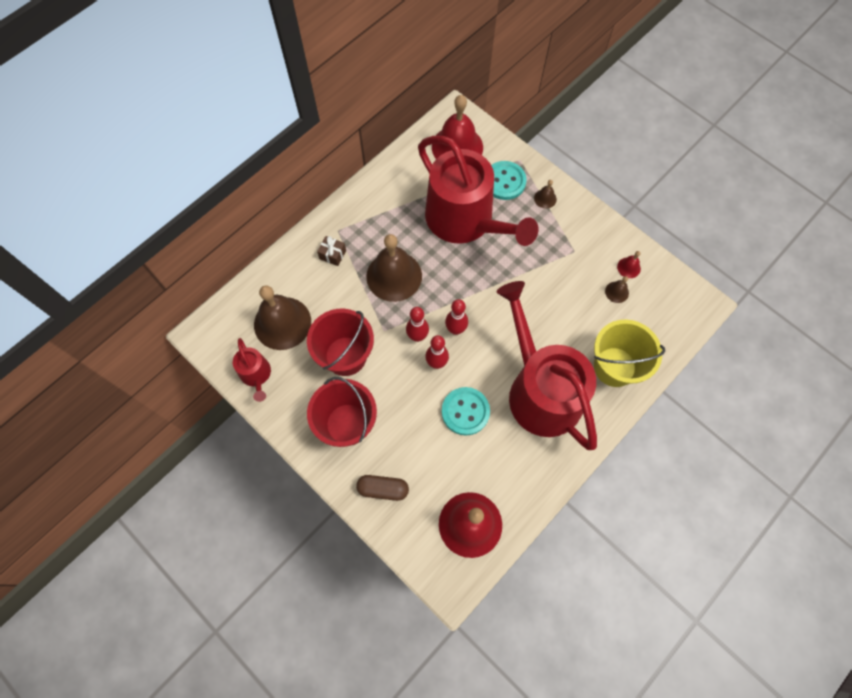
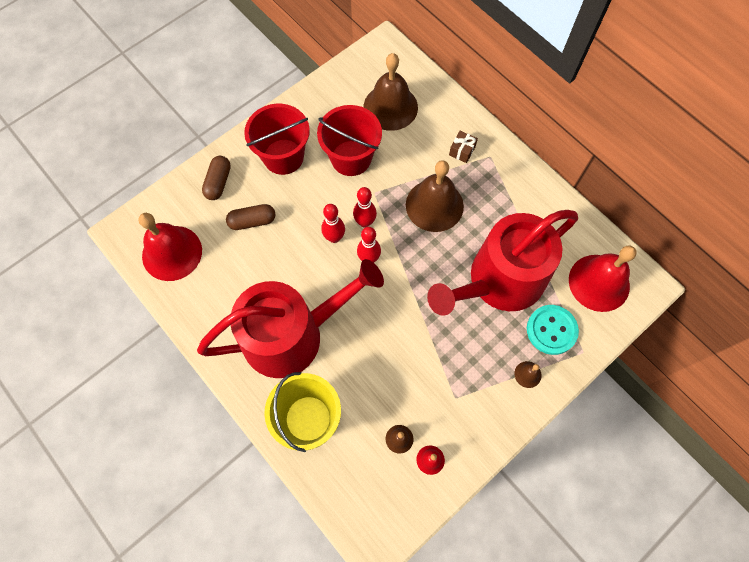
camera: 95 degrees right, 0 degrees up
(256, 375) = (340, 86): red watering can -> none
(426, 445) = (252, 221): none -> brown capsule
(465, 411) = (280, 259): turquoise button -> none

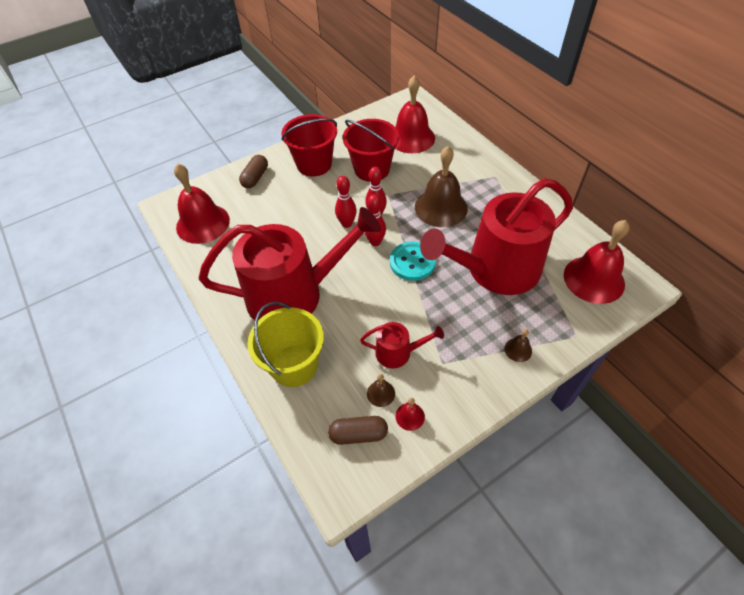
camera: 10 degrees right, 15 degrees down
(252, 221) = (277, 206): brown capsule -> brown capsule (358, 434)
(390, 107) = (411, 137): brown bell -> red bell
(410, 391) = (398, 352): none -> red watering can
(462, 151) = (470, 171): brown gift -> none
(551, 330) = (544, 314): turquoise button -> turquoise button (412, 262)

